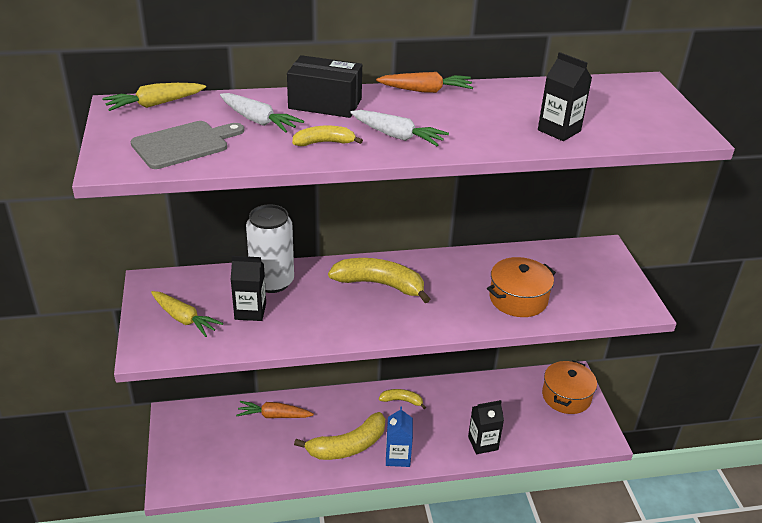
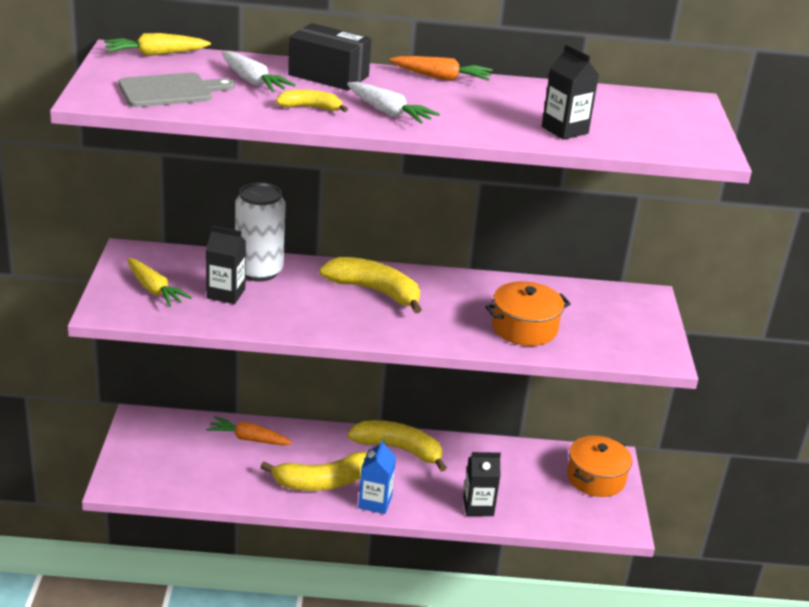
camera: 10 degrees right, 5 degrees down
(401, 400) = (398, 449): yellow banana -> yellow banana, size x1.89

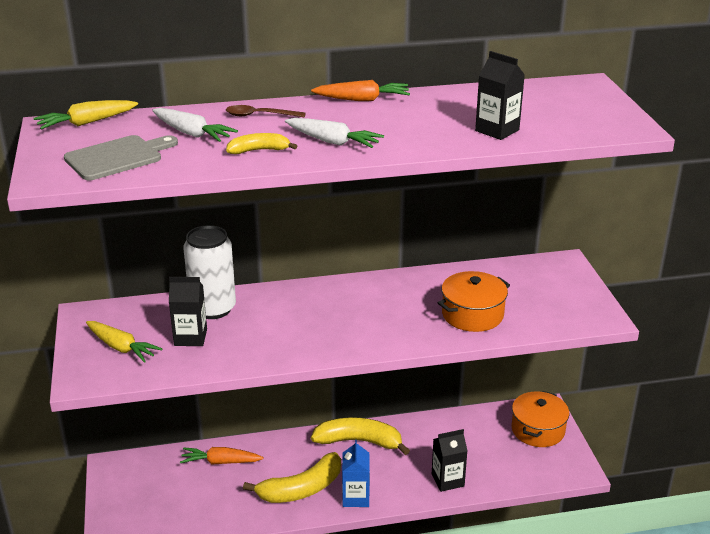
camera: 10 degrees left, 0 degrees up
(328, 75) = (259, 115): black box -> brown spoon
(375, 291) = (326, 306): yellow banana -> none

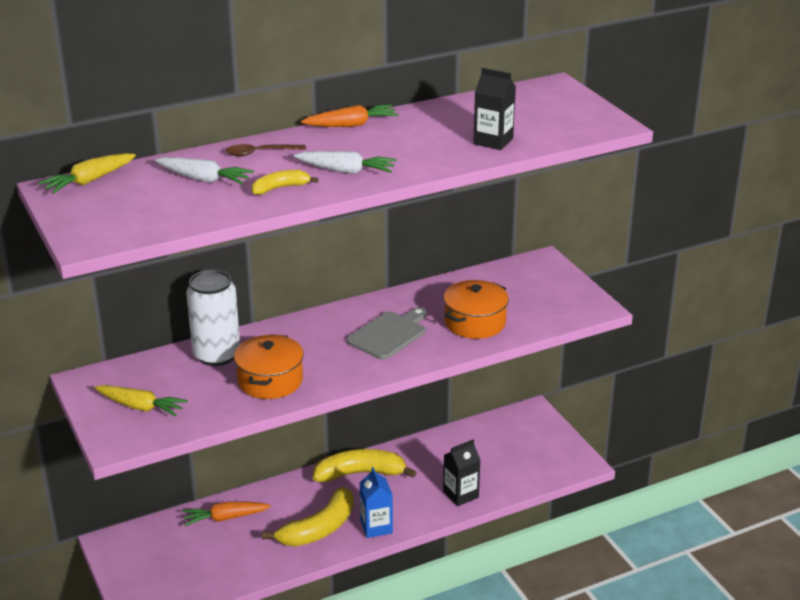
camera: 15 degrees left, 0 degrees up
(117, 157) = (145, 212): grey cutting board -> grey cutting board (389, 334)
(190, 337) = (207, 386): black carton -> none
(538, 430) = (532, 433): orange pot -> orange pot (270, 381)

